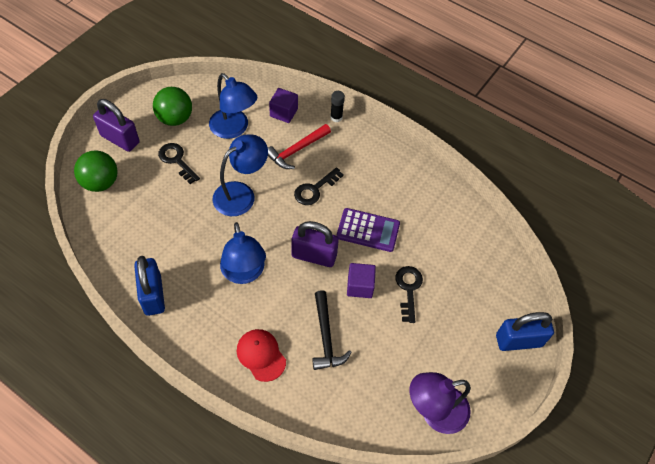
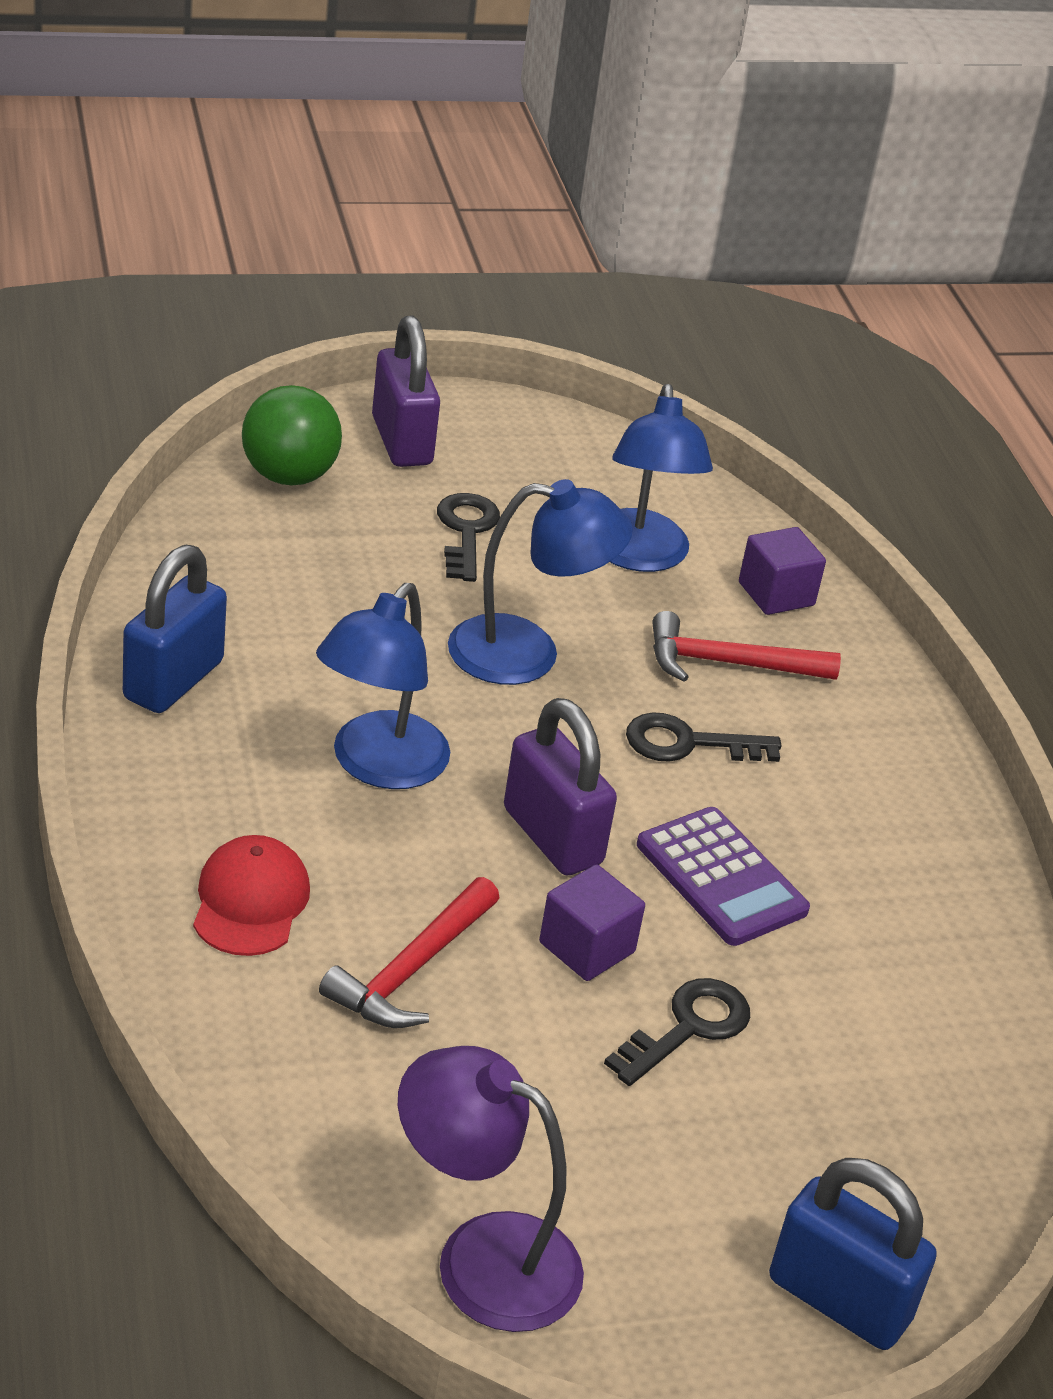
camera: 40 degrees right, 20 degrees down
(175, 118) = (542, 474): green ball -> none
(326, 337) = (411, 970): black hammer -> red hammer
(336, 117) = (884, 668): black glue stick -> none

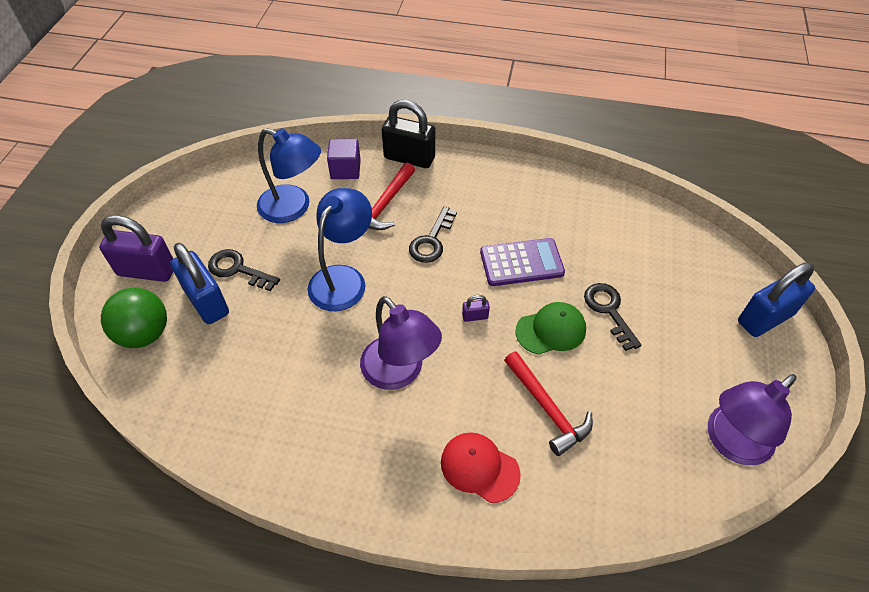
camera: 60 degrees left, 15 degrees up
(173, 680) = (291, 451): blue padlock -> blue padlock (207, 302)
(378, 766) = (399, 372): blue lamp -> purple lamp
(552, 836) = (475, 316): purple padlock -> purple padlock, size x0.43
(587, 947) = (551, 330): purple cube -> green cap
(872, 668) = (409, 158): none -> black padlock

